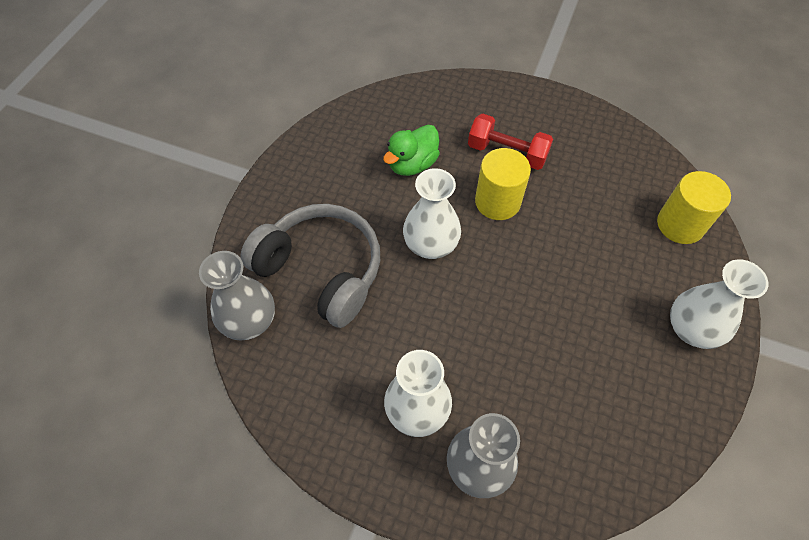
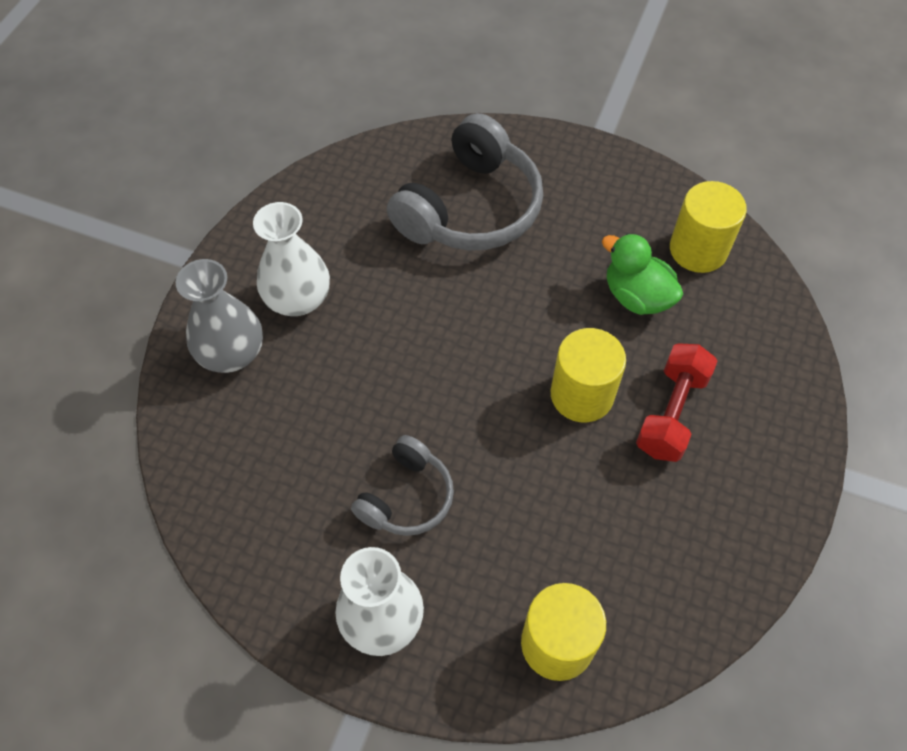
camera: 90 degrees right, 0 degrees up
(249, 321) = (409, 151): grey vase -> none
(371, 126) = (698, 249): none -> yellow cylinder
(431, 244) = (509, 315): white vase -> none
(595, 315) = (407, 497): none -> grey headphones

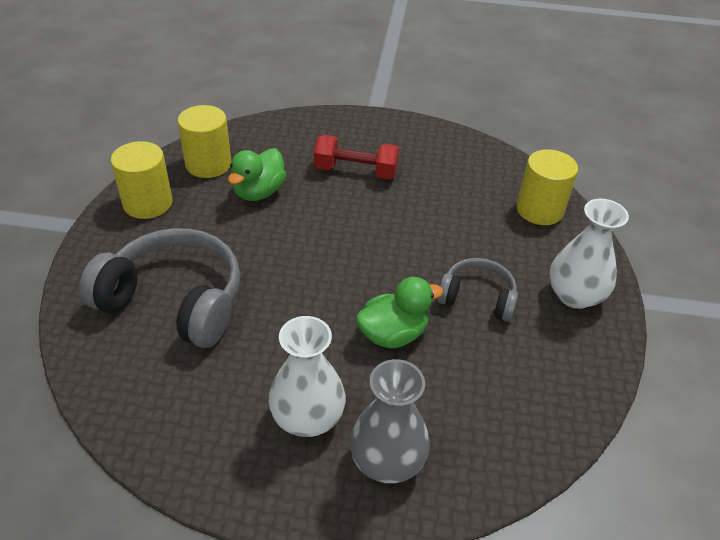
camera: 105 degrees left, 15 degrees down
(376, 392) = (393, 334): none -> green duck
(582, 395) = (355, 213): yellow cylinder -> yellow cylinder (148, 203)

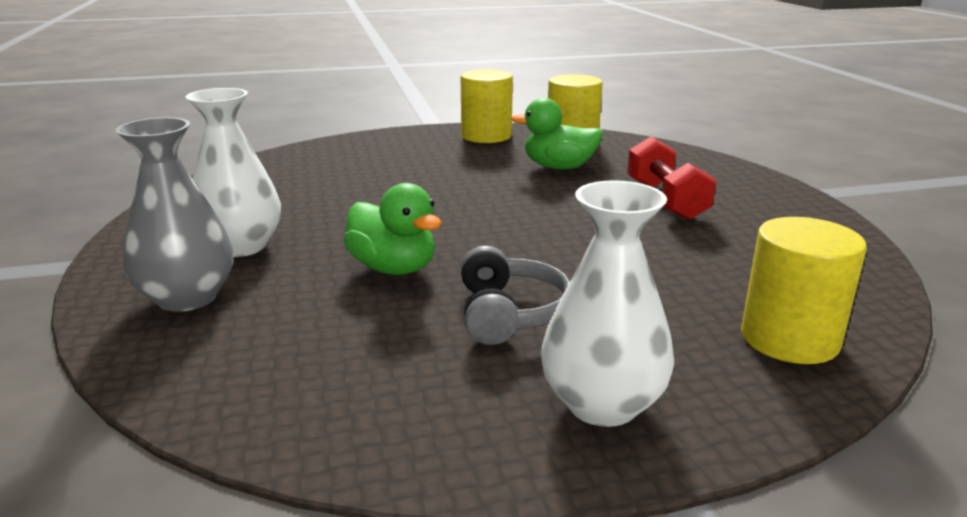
camera: 70 degrees right, 20 degrees down
(174, 301) = (368, 168): grey headphones -> none

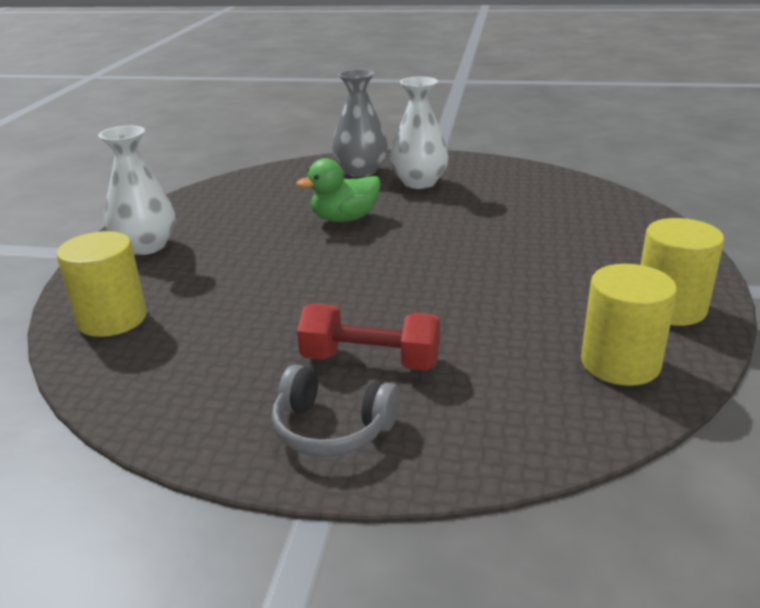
camera: 115 degrees right, 5 degrees up
(510, 313) = (251, 241): grey headphones -> grey headphones (332, 429)
(559, 167) = (518, 326): green duck -> none

